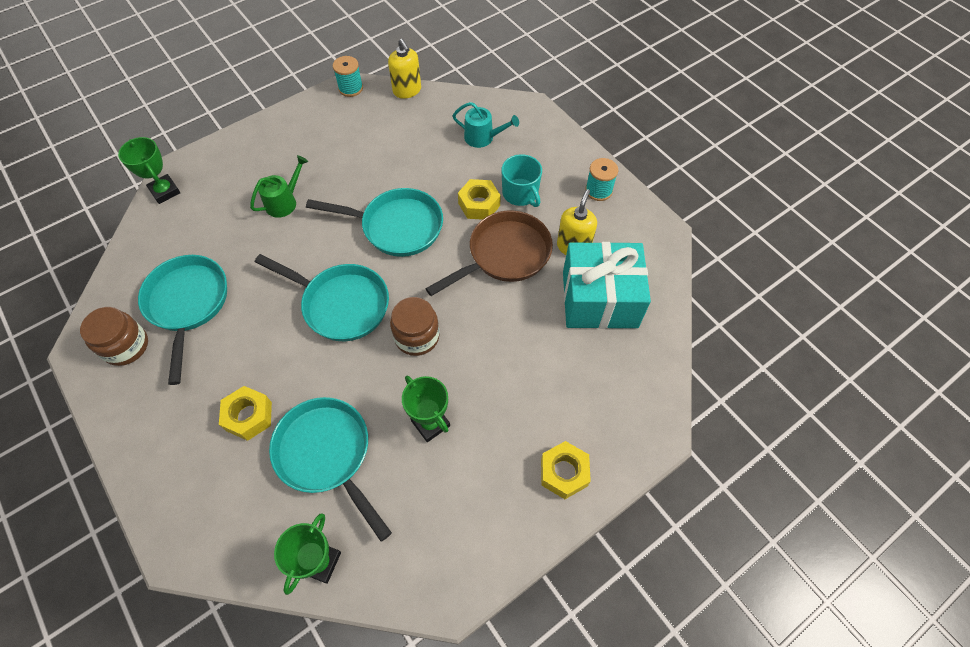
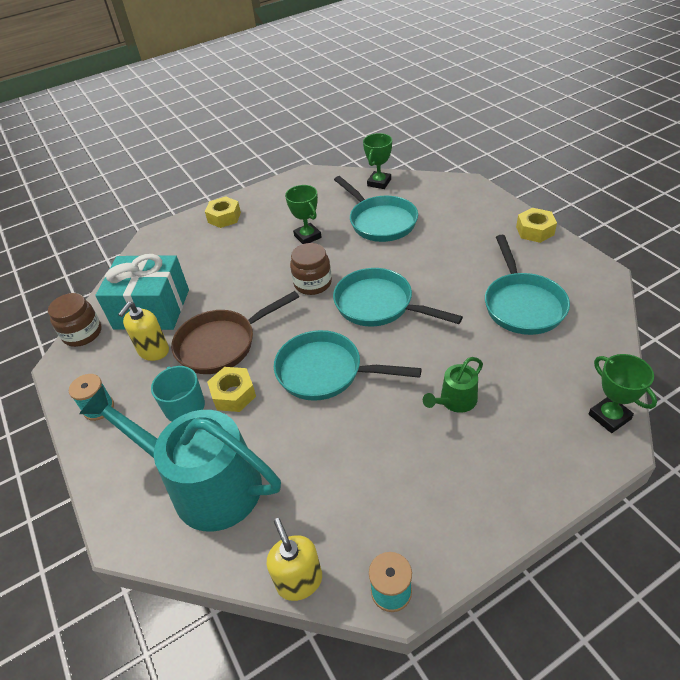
camera: 170 degrees left, 15 degrees down
(126, 346) = (563, 275): brown jar -> brown jar (82, 333)
(249, 416) = (441, 238): yellow nut -> yellow nut (535, 231)
(483, 137) = (206, 484): turquoise watering can -> turquoise watering can, size x2.25

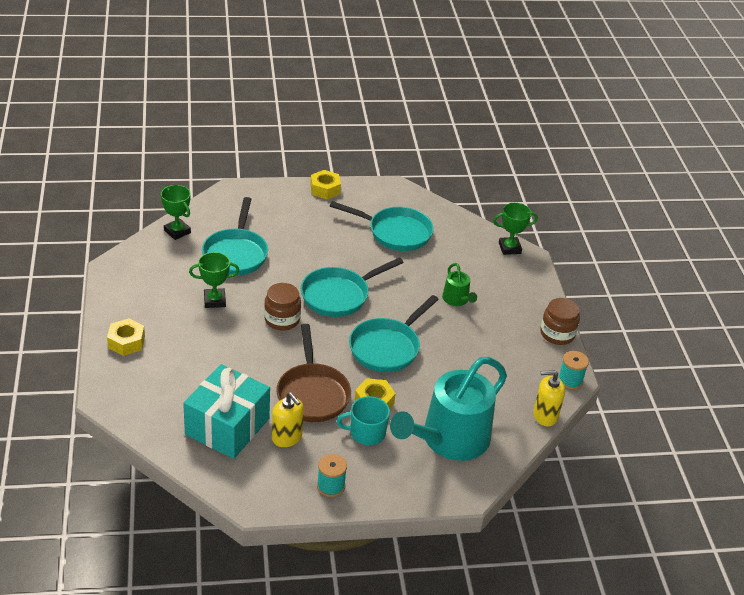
camera: 75 degrees left, 5 degrees down
(82, 333) = (221, 482): brown jar -> brown jar (557, 334)
(380, 221) = (236, 254): turquoise pan -> turquoise pan turned 105 degrees clockwise

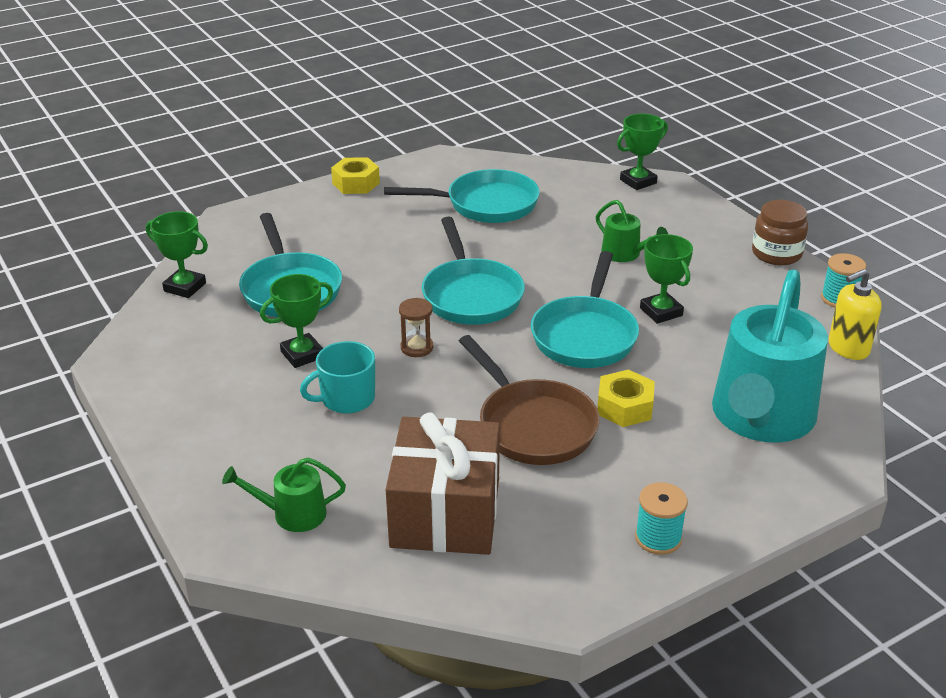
camera: 20 degrees left, 5 degrees down
(126, 342) = (206, 451): yellow nut -> none
(148, 396) = (292, 514): none -> green watering can
(227, 426) = (445, 513): turquoise gift -> brown gift
(282, 319) = (417, 347): brown jar -> brown hourglass
(287, 437) = (543, 496): yellow soap dispenser -> none
(339, 295) = (471, 295): turquoise pan -> turquoise pan turned 45 degrees counterclockwise
(366, 433) = (647, 449): turquoise mug -> turquoise mug (346, 399)
(446, 348) = (661, 312): none -> green trophy

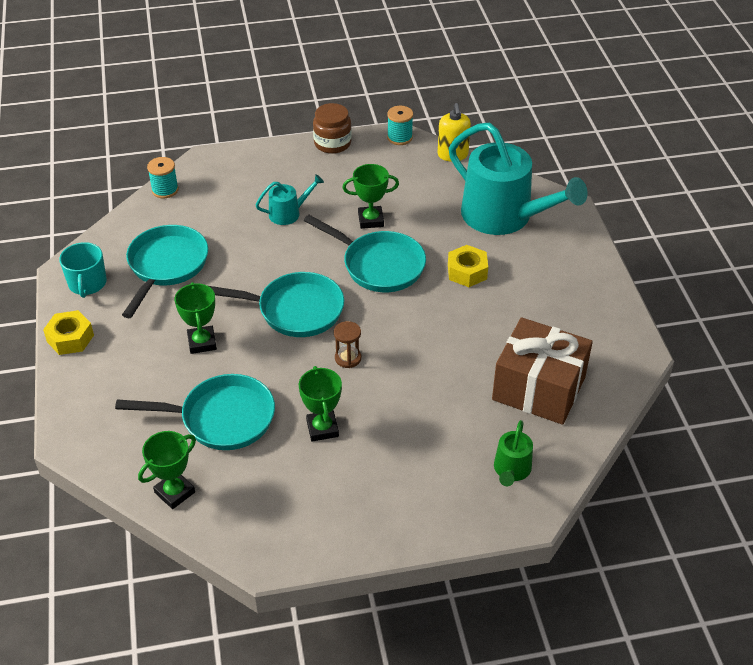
camera: 70 degrees left, 10 degrees up
(346, 399) = (392, 413): turquoise mug -> turquoise mug (87, 284)
(533, 425) = (467, 321): brown pan -> none
(625, 254) = (288, 213): green watering can -> turquoise watering can
(638, 181) = (191, 173): green trophy -> green trophy (202, 342)
(658, 538) = (594, 297): turquoise spool -> turquoise spool (165, 190)

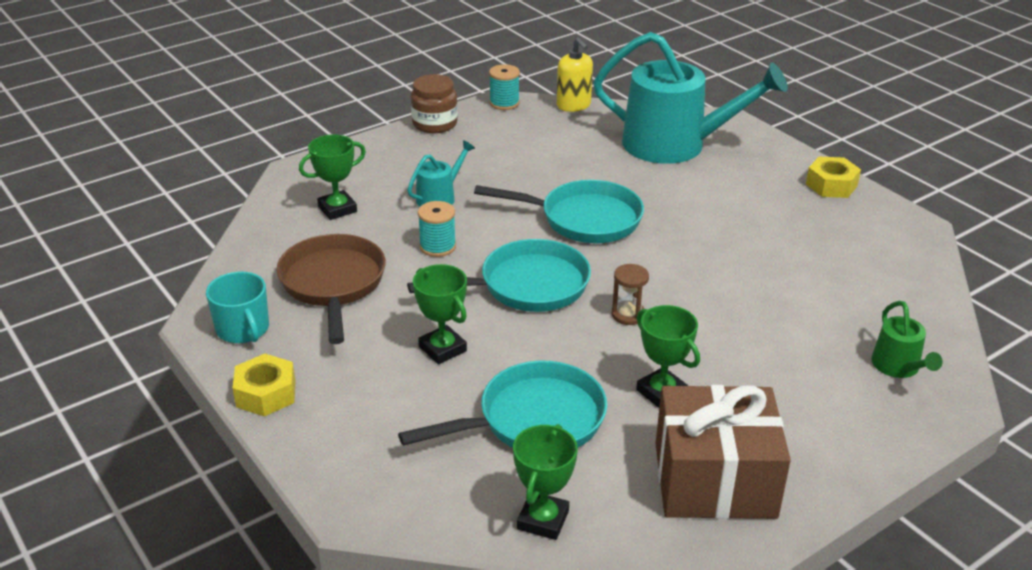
camera: 25 degrees left, 10 degrees down
(165, 190) = (270, 210): turquoise spool -> turquoise spool (437, 246)
(166, 266) = (333, 284): turquoise pan -> brown pan
(371, 220) = (538, 181): green trophy -> green trophy (337, 209)
(467, 272) = (682, 201): yellow nut -> yellow nut (831, 185)
(538, 388) = (852, 283): brown gift -> brown gift (714, 480)

